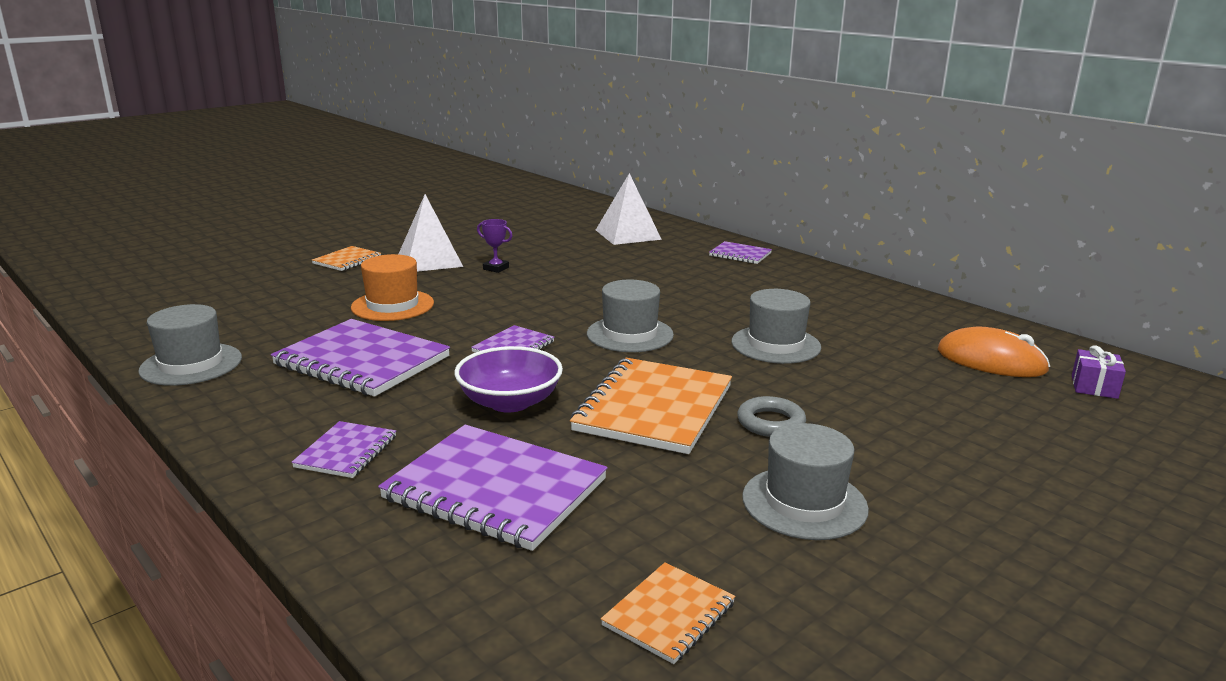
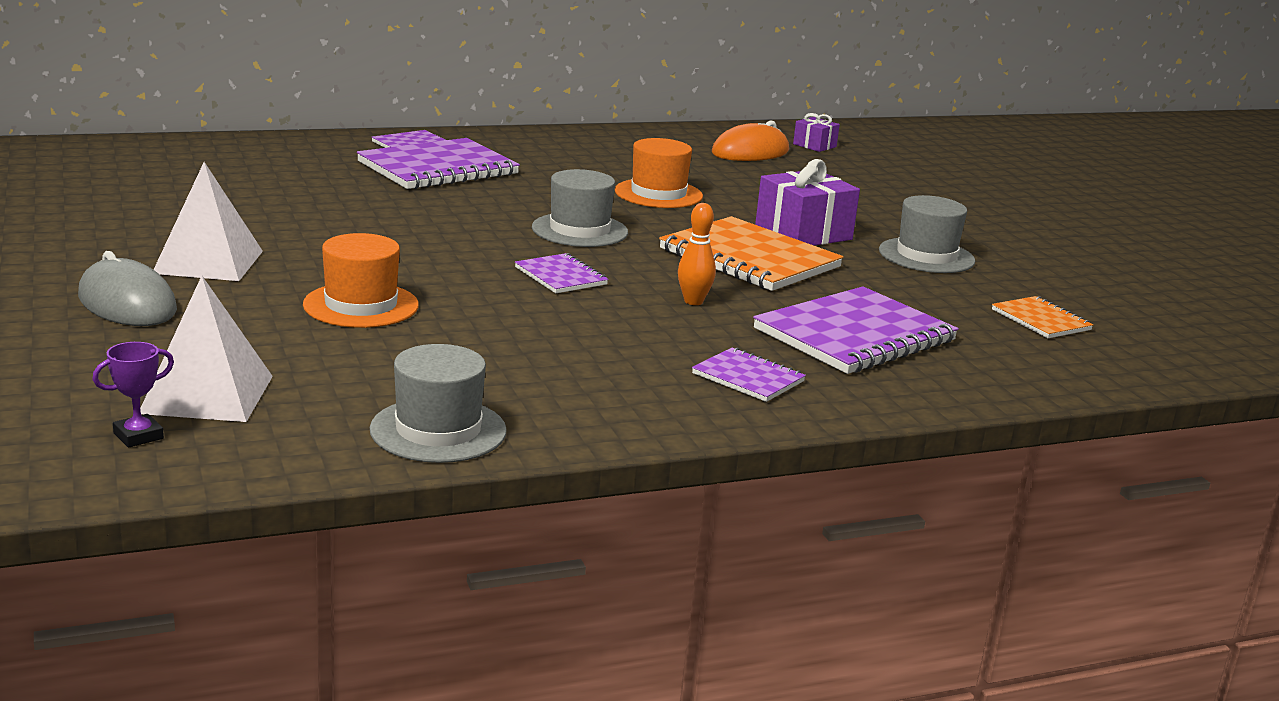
camera: 70 degrees left, 0 degrees up
(347, 260) = (127, 303): orange notebook -> grey mouse
(362, 361) = (527, 343): purple notebook -> purple notebook (438, 168)
(496, 268) = (296, 238): purple trophy -> purple trophy (138, 436)
(510, 402) = (693, 301): purple bowl -> orange bowling pin
(628, 234) = (266, 163): white pyramid -> white pyramid (207, 394)
(770, 423) = (803, 233): grey ring -> purple gift
(775, 345) = (658, 194): grey hat -> orange hat

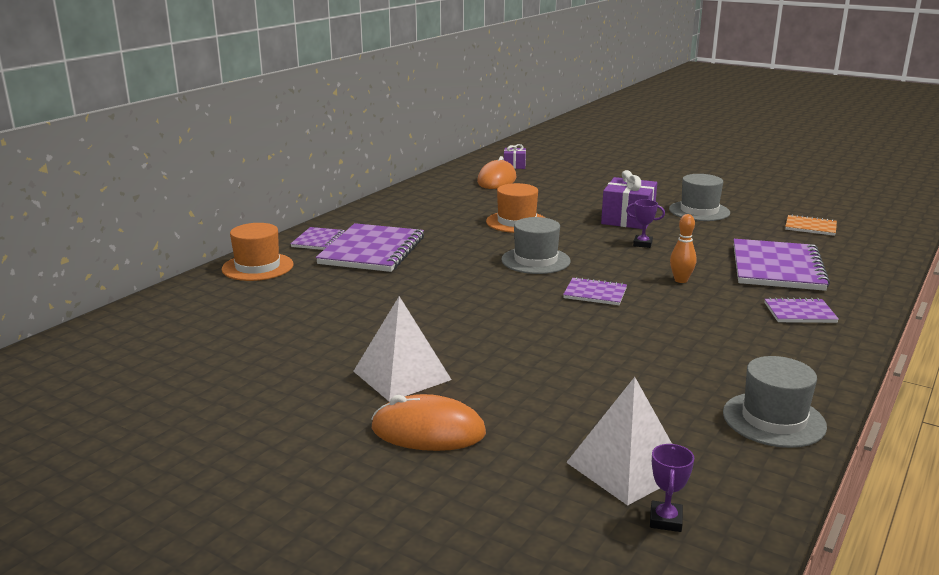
camera: 35 degrees left, 0 degrees up
(127, 303) = (428, 431): grey mouse -> orange mouse
(361, 305) = (552, 361): orange hat -> orange hat (257, 267)
(749, 258) = (642, 244): orange notebook -> purple trophy

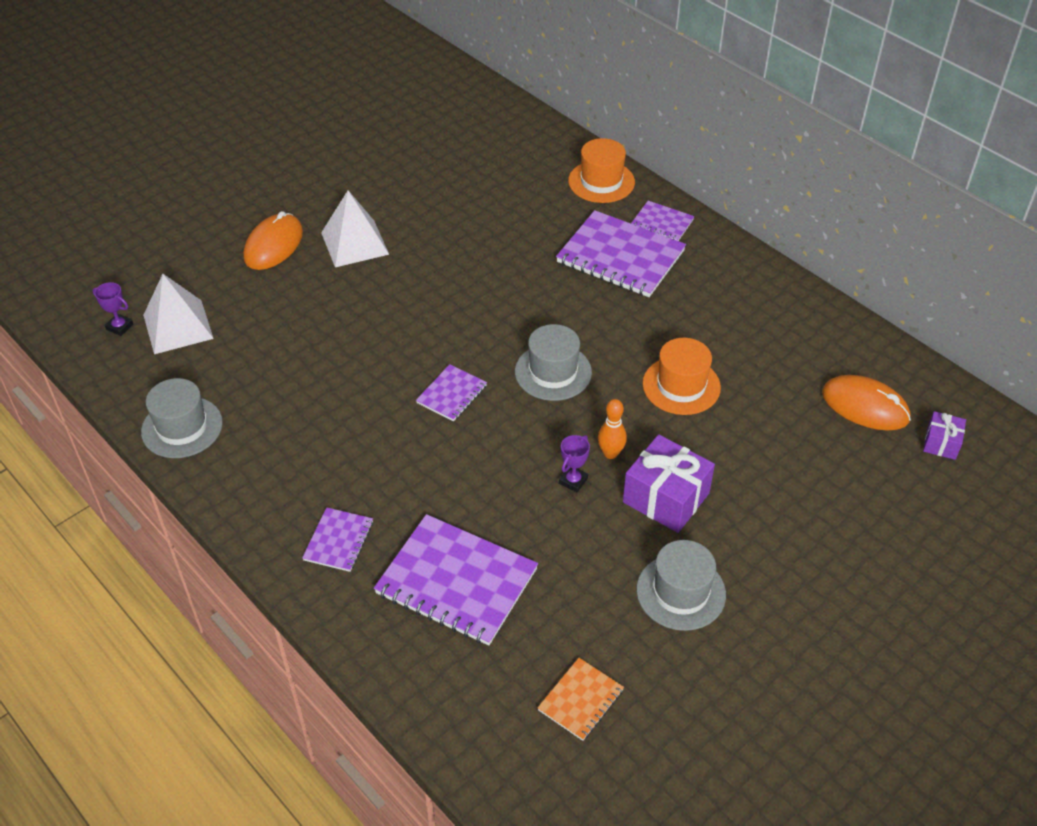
camera: 105 degrees right, 25 degrees up
(681, 280) = (456, 475): orange bowling pin -> orange bowling pin (610, 453)

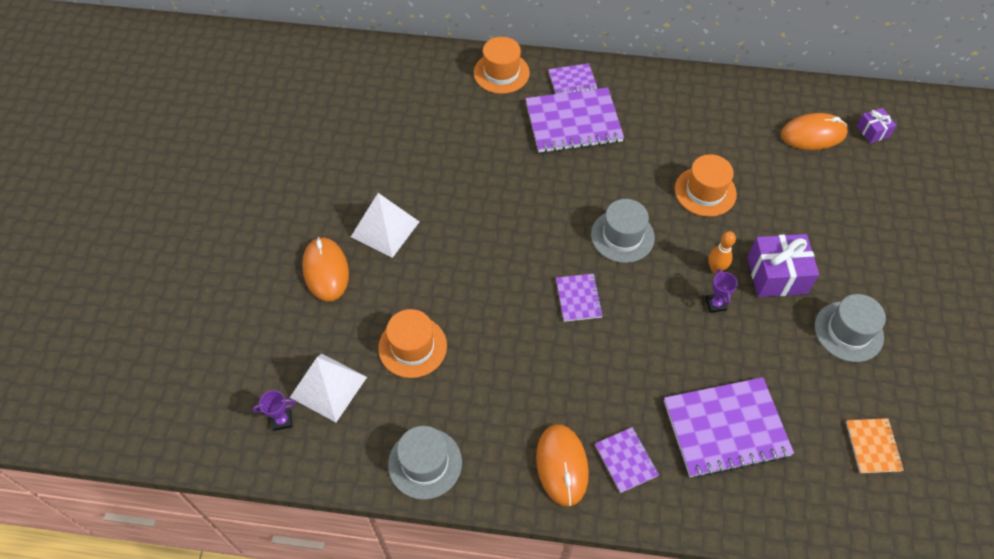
camera: 40 degrees left, 10 degrees up
(272, 340) = (412, 347): none -> orange hat
(282, 505) = (562, 465): none -> orange mouse

